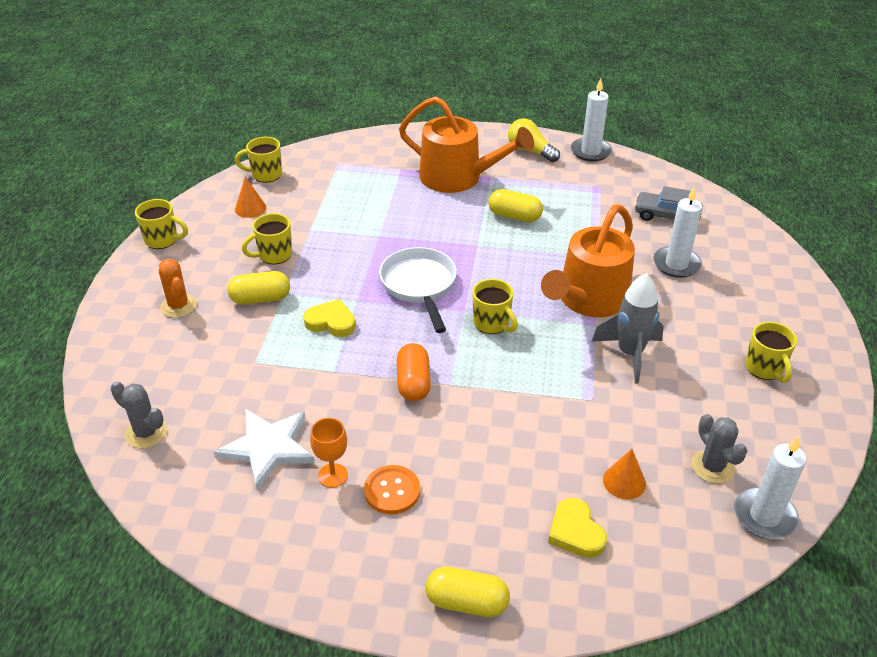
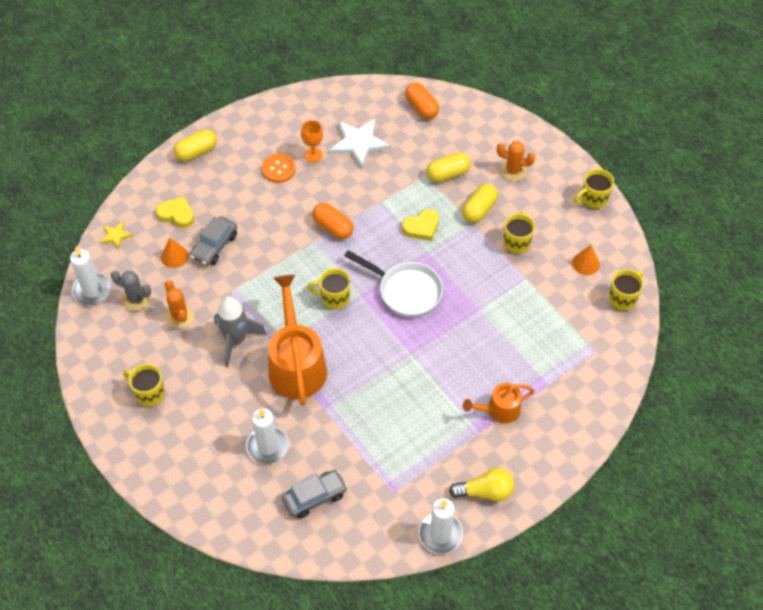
camera: 135 degrees right, 15 degrees up
(146, 433) = (421, 107): grey cactus -> orange capsule
(458, 177) = (499, 410): orange watering can -> orange watering can, size x0.54
(514, 216) = (417, 402): yellow capsule -> yellow capsule (448, 174)
(564, 458) = (215, 246): none -> grey car
(672, 414) = (180, 316): none -> orange cactus
(682, 565) = (116, 235): none -> yellow star

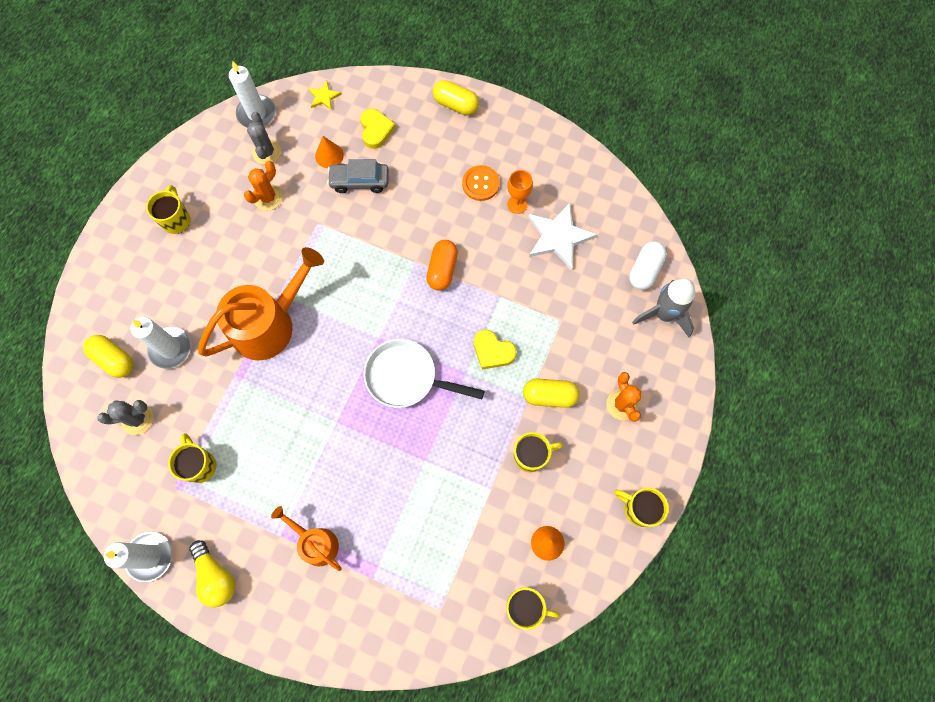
camera: 60 degrees right, 15 degrees up
(236, 340) = (268, 258): grey rocket -> grey rocket (663, 314)
(315, 497) = (137, 419): grey car -> grey cactus
(334, 298) = (361, 316): yellow mug -> yellow mug (200, 465)
(405, 291) = (407, 377): white pan -> white pan turned 105 degrees clockwise
(421, 107) = (644, 270): orange capsule -> white capsule
(448, 174) = (575, 341): yellow capsule -> yellow capsule (114, 359)

